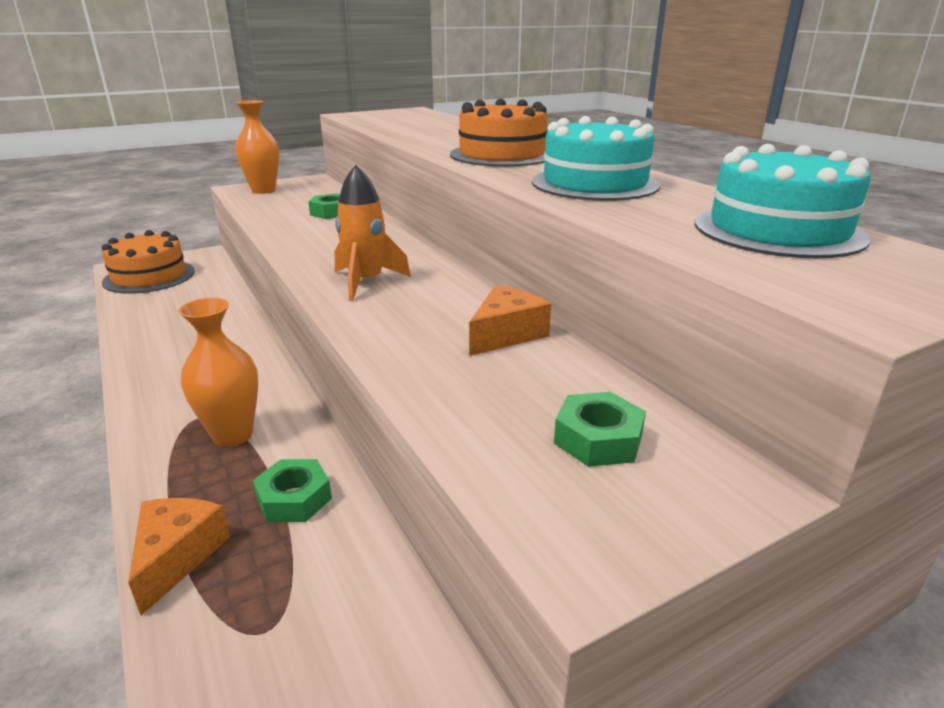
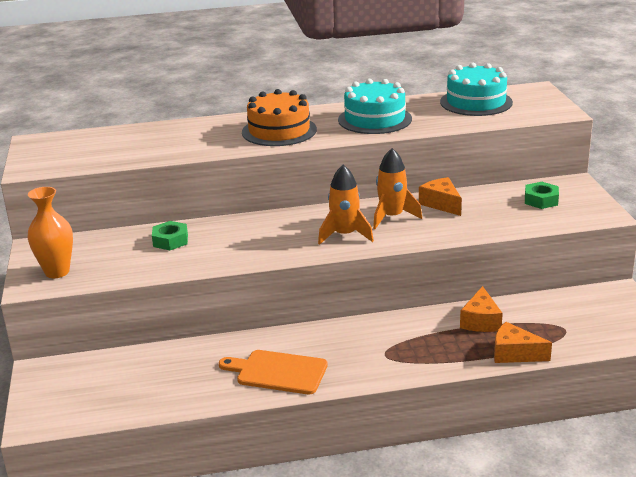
camera: 70 degrees left, 0 degrees up
(149, 276) = (83, 400): orange cake -> none
(173, 352) = (278, 372): none -> orange cutting board
(233, 435) = (411, 341): orange vase -> none
(294, 498) = (480, 321): green nut -> orange cheese
(436, 303) = (392, 217): none -> orange rocket

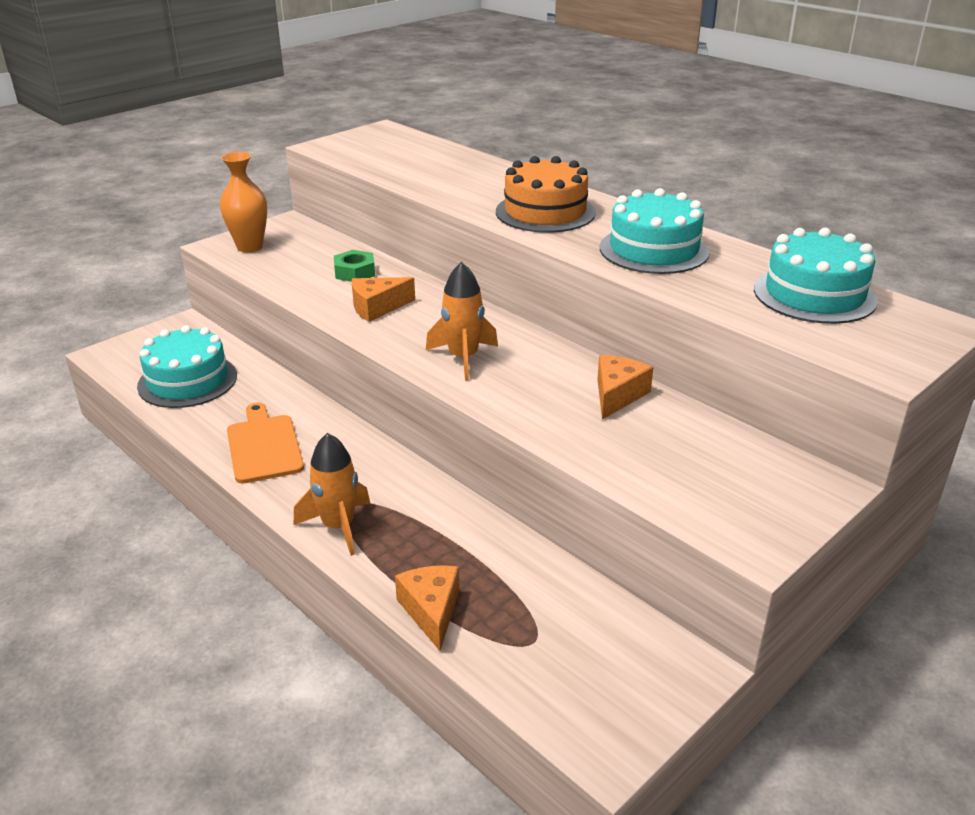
camera: 55 degrees right, 5 degrees up
(140, 387) = (187, 381): none -> turquoise cake
(392, 217) = (541, 373): orange rocket -> orange rocket (338, 526)
(480, 321) = (485, 554): orange cheese -> orange cheese (377, 307)
(541, 200) = (728, 471): green nut -> none

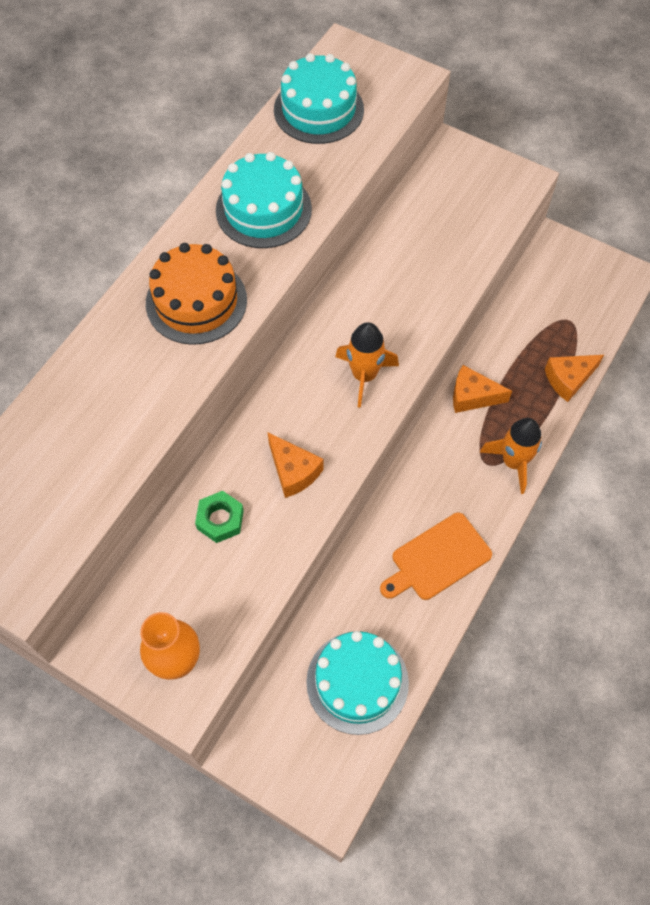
camera: 105 degrees left, 30 degrees up
(617, 395) = (386, 263): orange cheese -> orange cheese (472, 396)

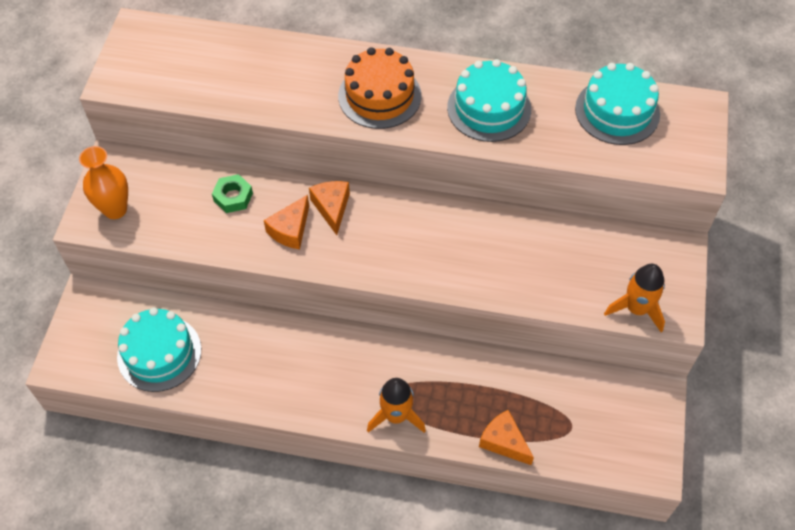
camera: 70 degrees right, 5 degrees down
(364, 375) = (398, 251): orange rocket -> orange rocket (636, 309)
(437, 558) = (282, 380): orange cutting board -> none
(472, 396) = (450, 365): orange cheese -> orange cheese (332, 208)

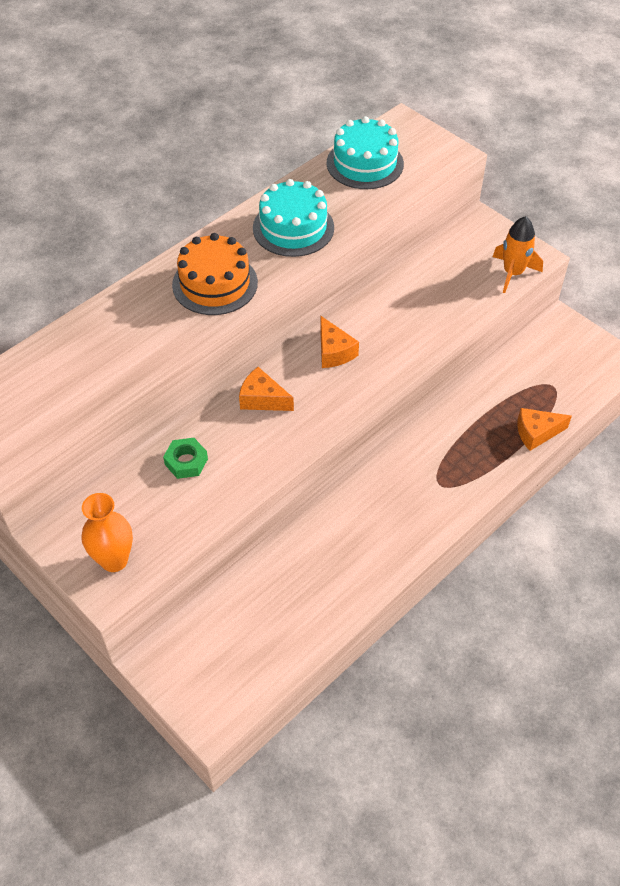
camera: 55 degrees left, 5 degrees down
(159, 353) = (267, 631): turquoise cake -> none
(290, 230) = (259, 439): orange cheese -> orange cheese (334, 352)
(396, 416) = (464, 488): orange rocket -> none

